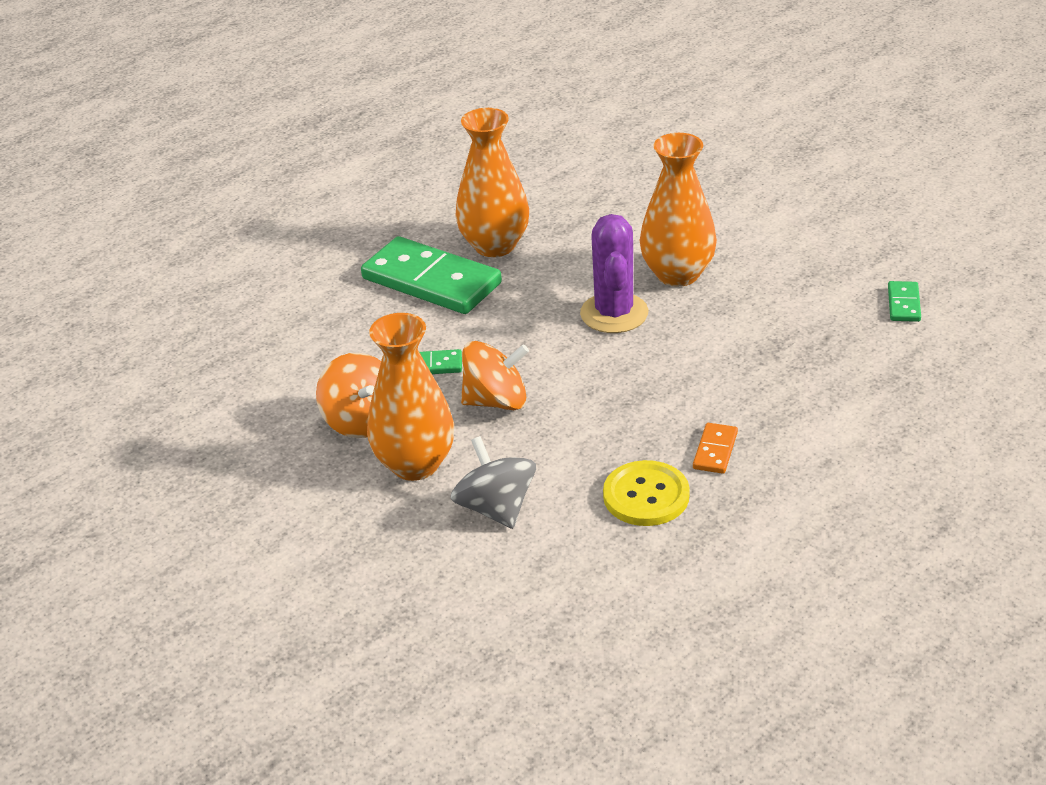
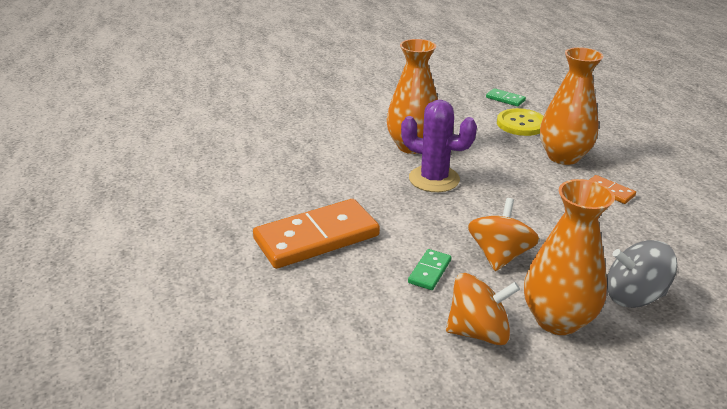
camera: 65 degrees left, 5 degrees down
(431, 281) = (317, 238): green domino -> orange domino
(495, 245) = (303, 197): orange vase -> orange vase (563, 157)
(646, 496) = (645, 229): yellow button -> yellow button (521, 124)

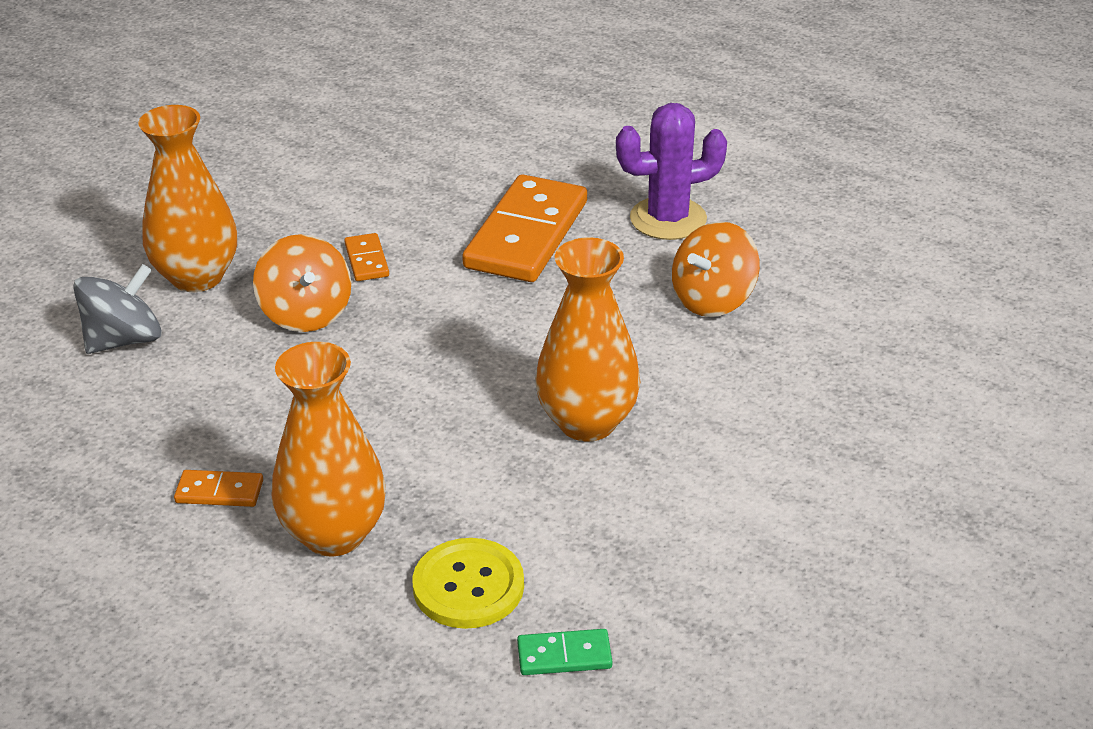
camera: 140 degrees right, 5 degrees up
(429, 271) = (367, 260): green domino -> orange domino
(434, 179) = (488, 378): purple cactus -> purple cactus (668, 219)
(478, 331) = (268, 232): orange spinning top -> orange spinning top (713, 299)

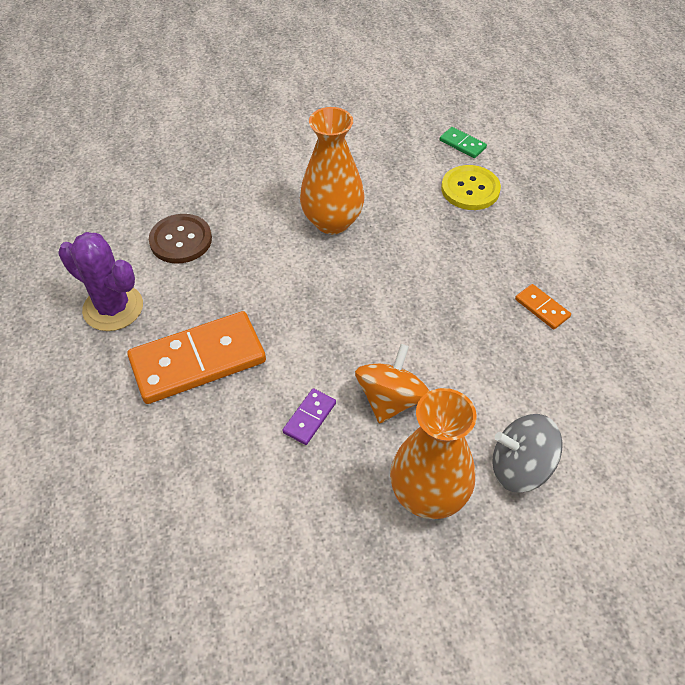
camera: 135 degrees left, 15 degrees up
(334, 534) = (505, 248): orange vase -> none
(367, 260) = (309, 418): orange domino -> purple domino
(713, 299) = (181, 240): orange spinning top -> brown button

